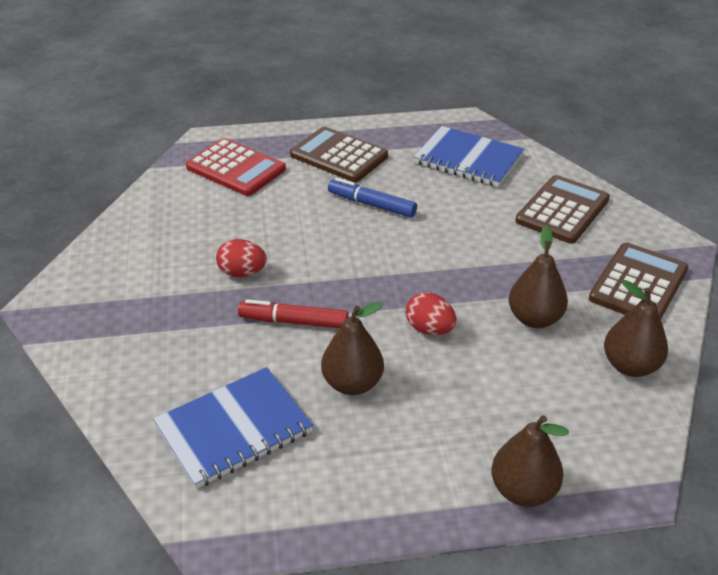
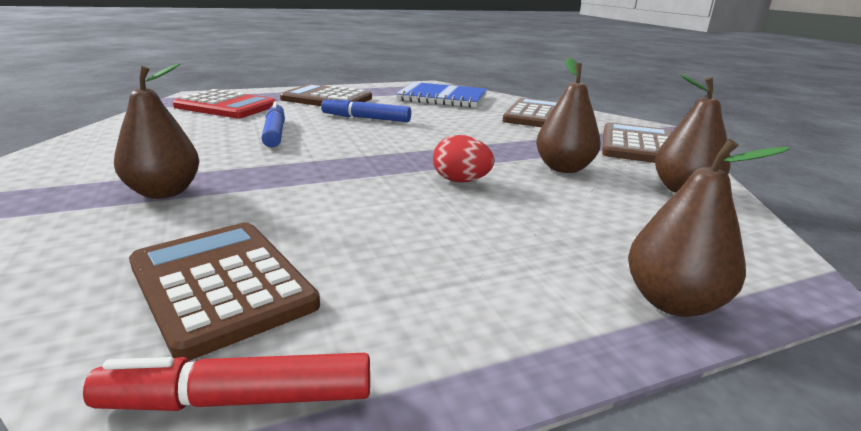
camera: 15 degrees left, 15 degrees down
(234, 429) = (222, 285): blue notebook -> brown calculator
(242, 273) = (234, 158): red egg -> none
(279, 228) = (275, 133): none -> blue marker
(294, 321) = (300, 186): red marker -> red marker (239, 399)
(352, 383) = (388, 226): brown pear -> brown pear (164, 192)

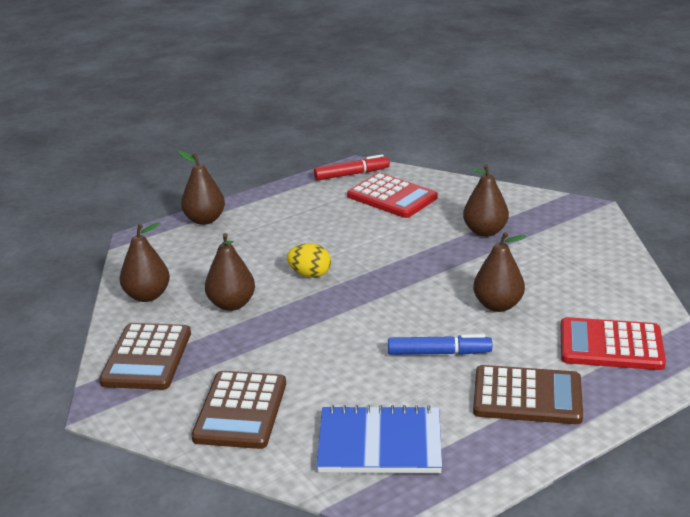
camera: 170 degrees right, 5 degrees up
(222, 285) = (392, 197): brown calculator -> red calculator
(275, 133) = (497, 305): blue marker -> brown pear
(461, 181) = (310, 274): red egg -> yellow egg

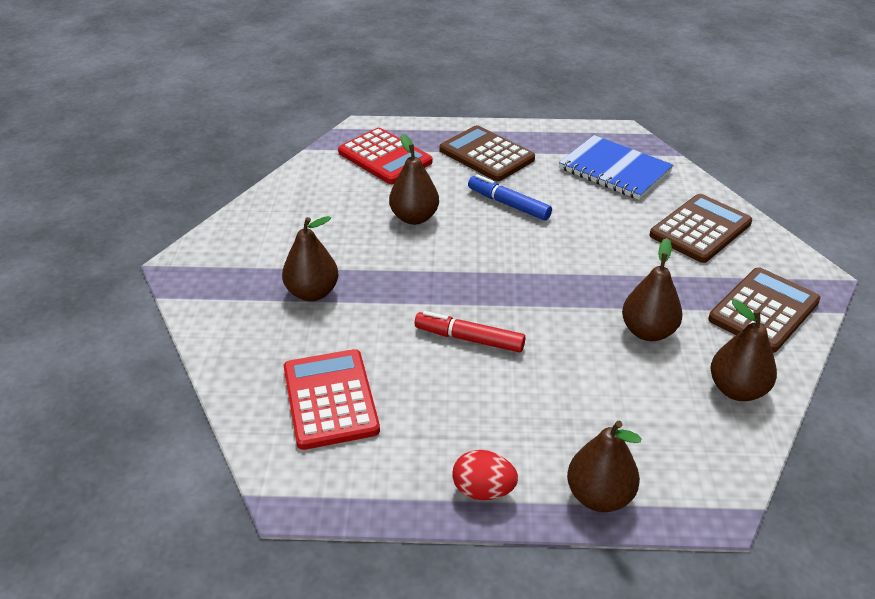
camera: 145 degrees left, 10 degrees up
(268, 200) = (483, 490): none -> red egg
(310, 274) = (539, 329): yellow egg -> none
(351, 174) = (322, 480): red marker -> red marker (469, 339)

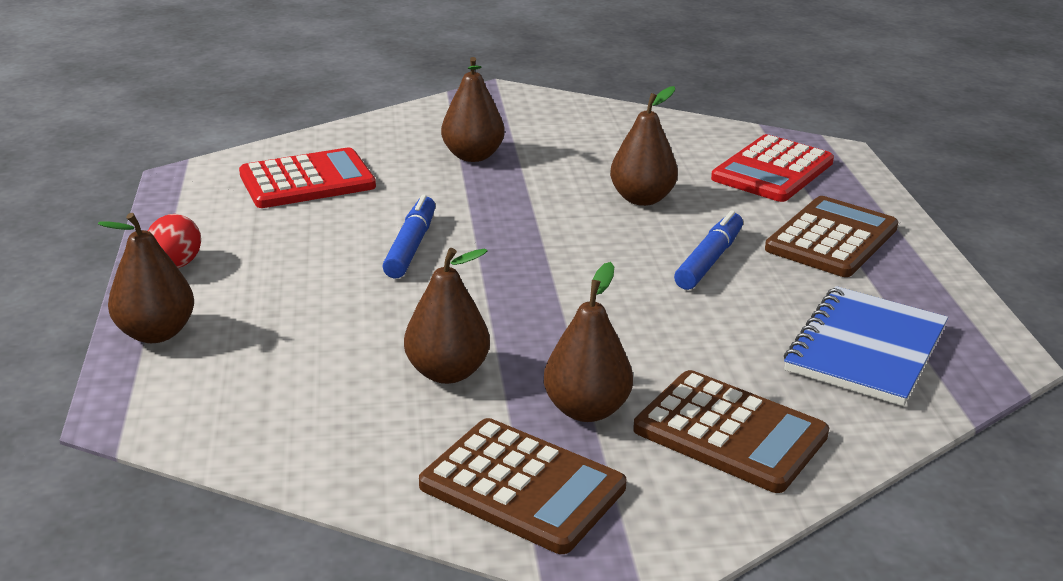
camera: 80 degrees right, 10 degrees down
(469, 339) = (411, 246): red marker -> blue marker
(737, 390) = (333, 445): brown pear -> brown pear (586, 410)

